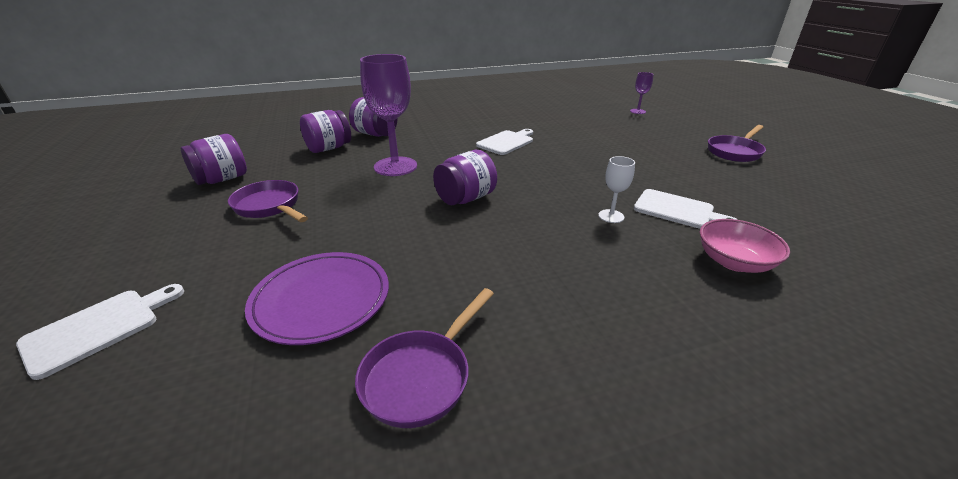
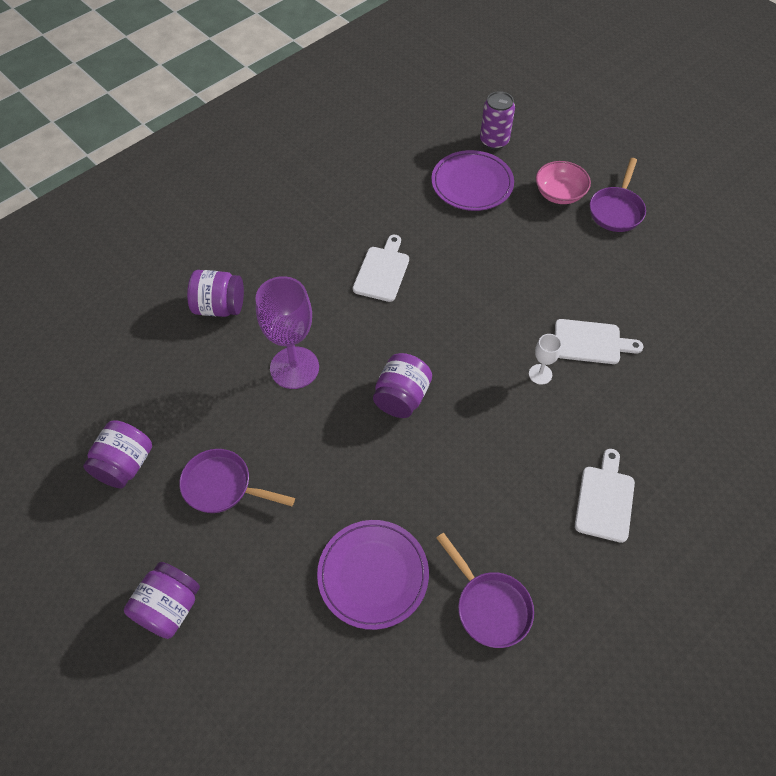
camera: 25 degrees left, 25 degrees up
(98, 328) = (231, 676): white cutting board -> white cutting board (605, 500)
(329, 148) = (189, 359): purple jar -> purple jar (169, 608)
(421, 377) = (490, 606): purple pan -> purple pan turned 45 degrees counterclockwise
(608, 123) = (472, 184): none -> purple plate
(637, 111) = (494, 141): purple goblet -> purple can
(734, 262) = (648, 400): pink bowl -> pink bowl (559, 194)

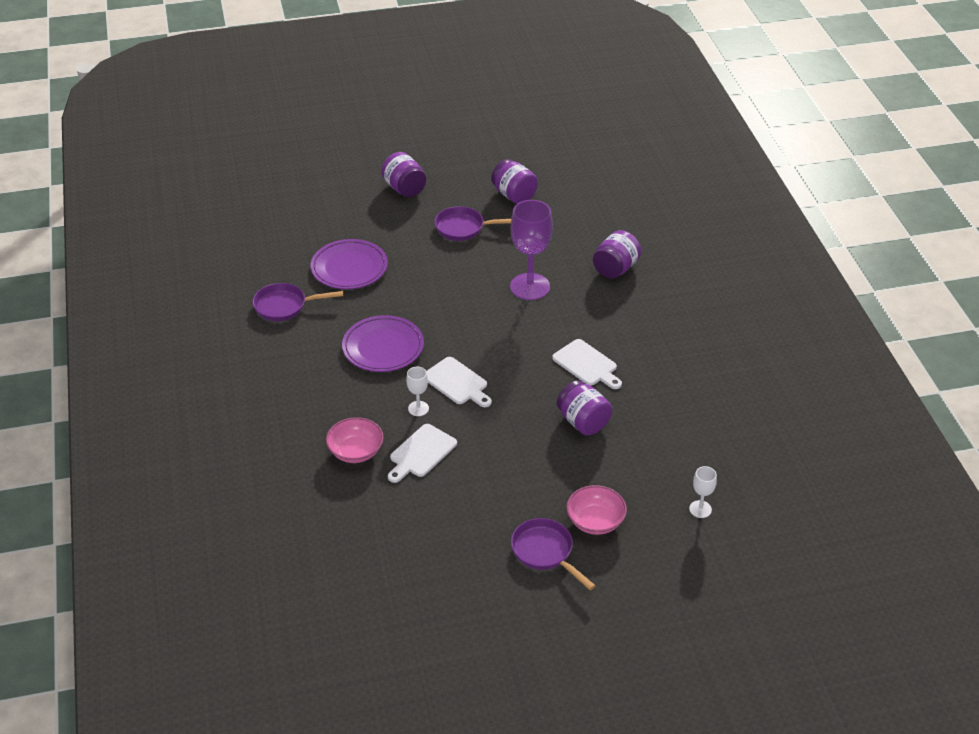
camera: 120 degrees right, 15 degrees down
(222, 486) = (463, 228): purple pan -> purple pan turned 135 degrees counterclockwise
(401, 397) = (461, 328): purple jar -> purple jar (583, 422)
(472, 184) = (650, 464): purple plate -> purple plate (383, 347)
(494, 141) = (700, 509): purple can -> white goblet
(605, 500) = (296, 391): white cutting board -> white cutting board (457, 383)
(633, 395) = (356, 451): none -> pink bowl

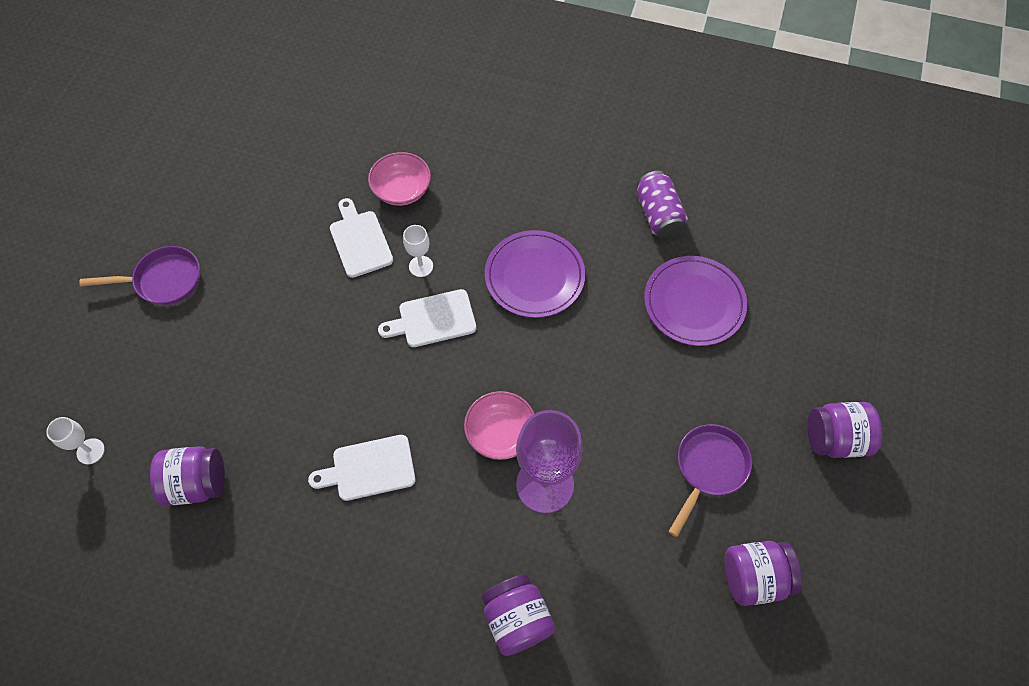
camera: 120 degrees right, 20 degrees up
(284, 306) = (658, 215): purple pan -> purple can
(583, 422) = (289, 410): purple jar -> purple jar (197, 483)
(595, 521) = (160, 343): pink bowl -> pink bowl (500, 433)

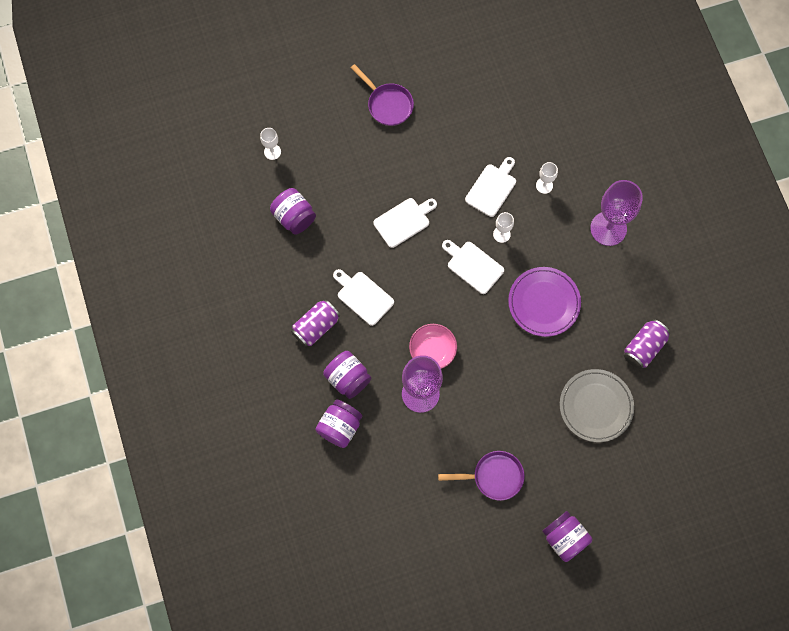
camera: 55 degrees right, 10 degrees up
(316, 357) = (404, 221): none -> white cutting board
(360, 556) = (316, 327): none -> purple can
(402, 190) = (544, 185): pink bowl -> white goblet
(500, 163) = (608, 228): none -> purple goblet
(694, 303) = (596, 406): purple plate -> grey plate
(754, 577) = (448, 536): purple jar -> purple jar (348, 378)

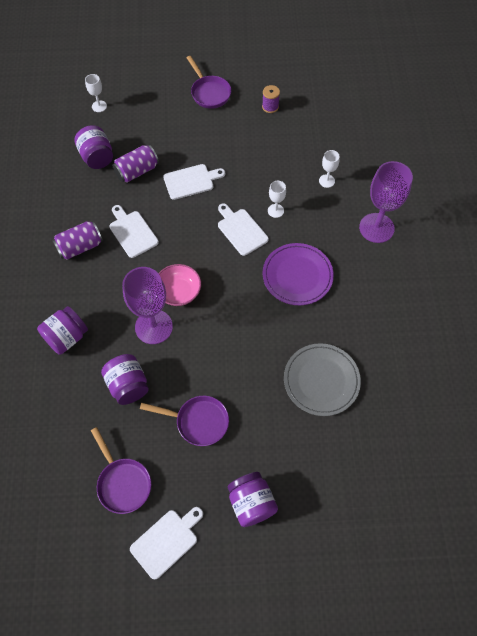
camera: 15 degrees right, 10 degrees down
(348, 378) = (91, 297): purple jar -> purple jar (128, 385)
(444, 551) = (123, 483): none -> purple pan
(459, 106) = (270, 107): none -> purple spool
(492, 188) = (279, 173): white cutting board -> white cutting board (166, 541)
(643, 347) = (384, 338): purple can -> purple can (137, 171)

